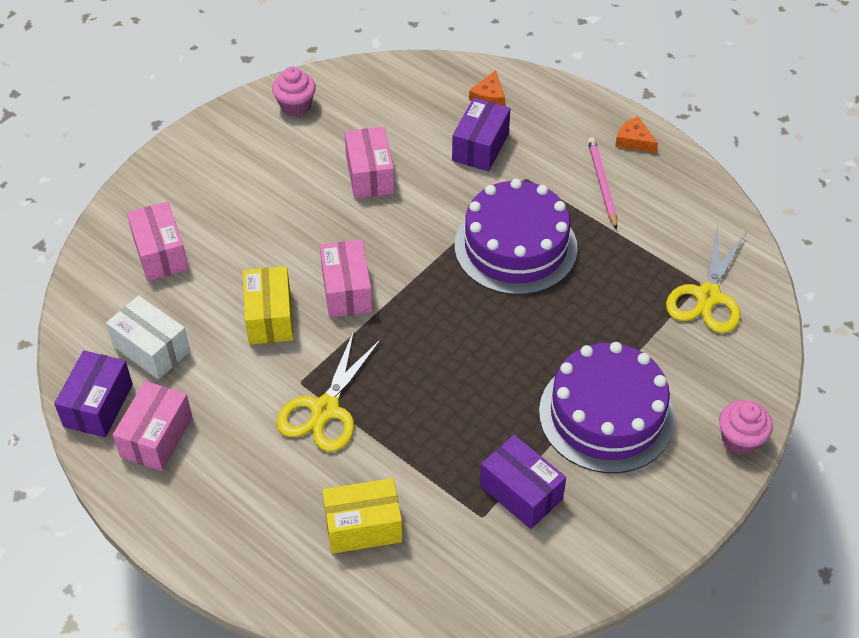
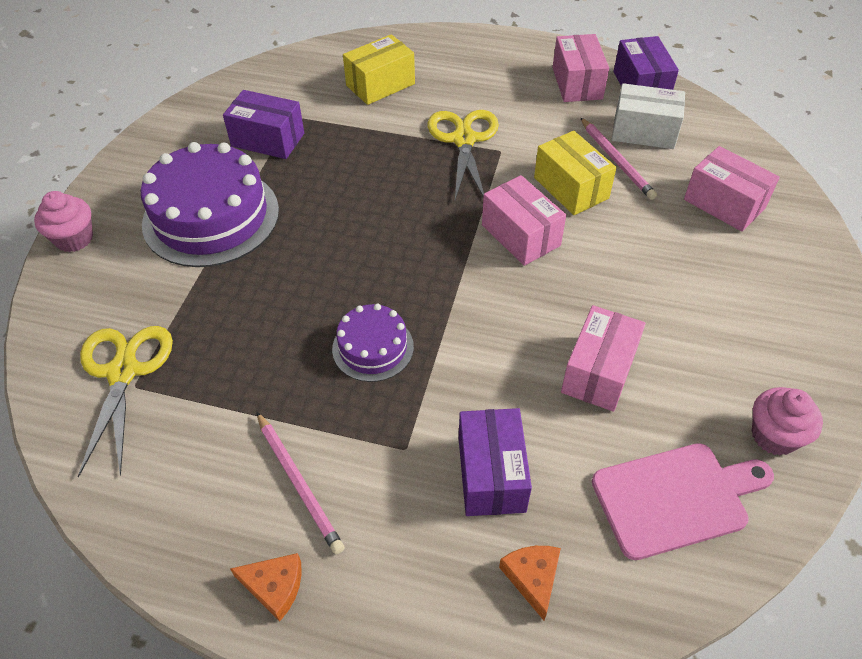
camera: 155 degrees right, 0 degrees up
(206, 328) = (616, 160): none -> pink pencil
(370, 175) = (598, 372): pink box -> pink box turned 60 degrees clockwise
(382, 100) = (675, 498): none -> pink cutting board
(515, 246) = (373, 347): purple cake -> purple cake, size x0.53

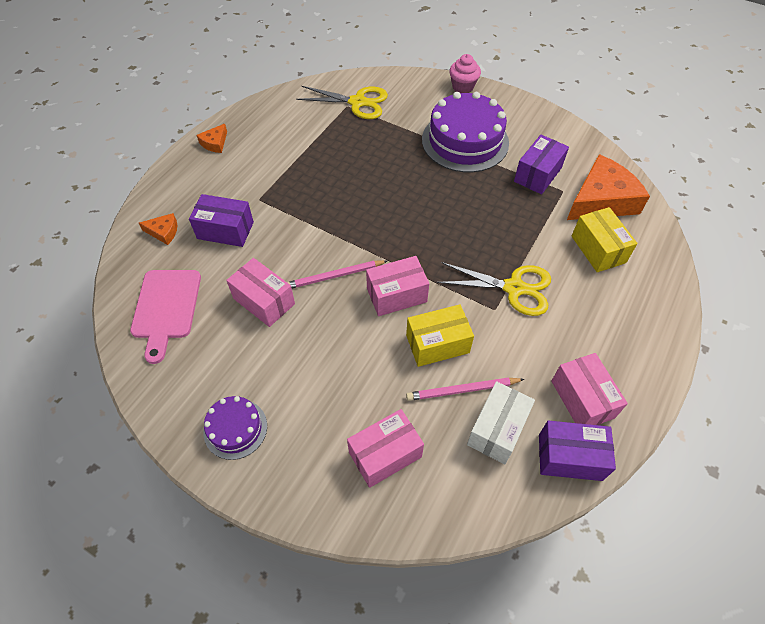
camera: 105 degrees right, 5 degrees up
(299, 483) = (261, 157): pink pencil -> pink pencil (334, 276)
(301, 86) = (601, 200): none -> orange cheese
(373, 347) = (331, 198): purple cake -> purple cake (235, 429)
(577, 83) = (582, 399): pink box -> pink box turned 60 degrees clockwise
(774, 436) = (173, 379): pink cupcake -> none

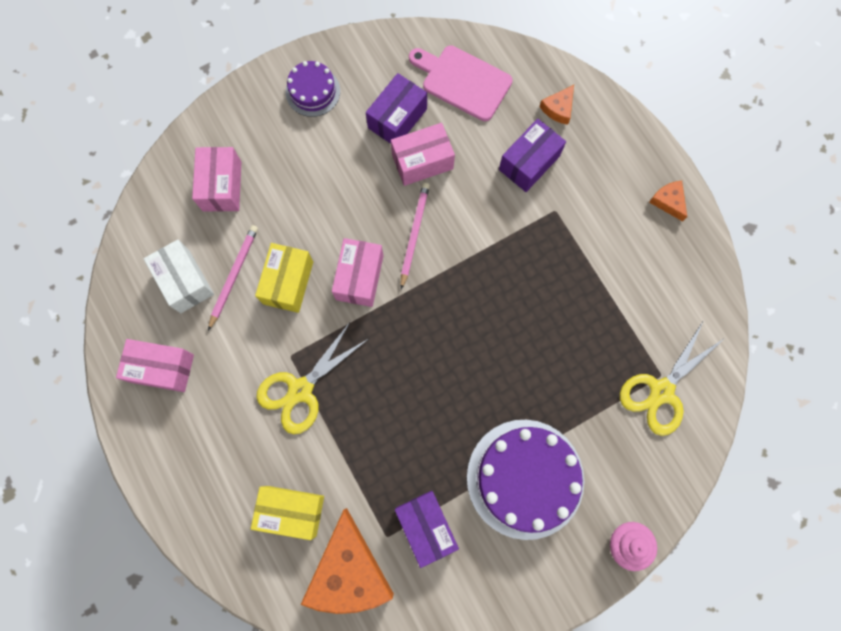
camera: 120 degrees right, 20 degrees up
(570, 457) = (127, 321): purple box -> purple box (397, 118)

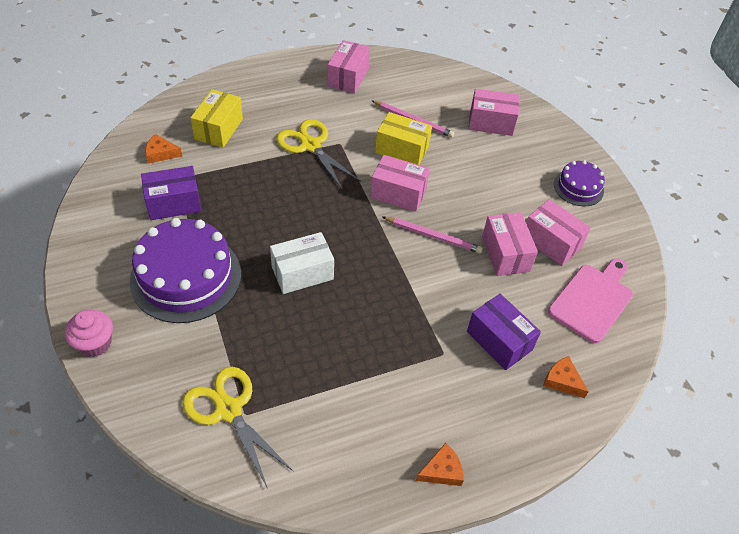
camera: 95 degrees right, 25 degrees down
(185, 281) = (413, 95): white box -> white box (302, 273)
(348, 571) = (161, 153): orange cheese -> orange cheese, size x0.45
(397, 118) = (551, 242): purple box -> pink box

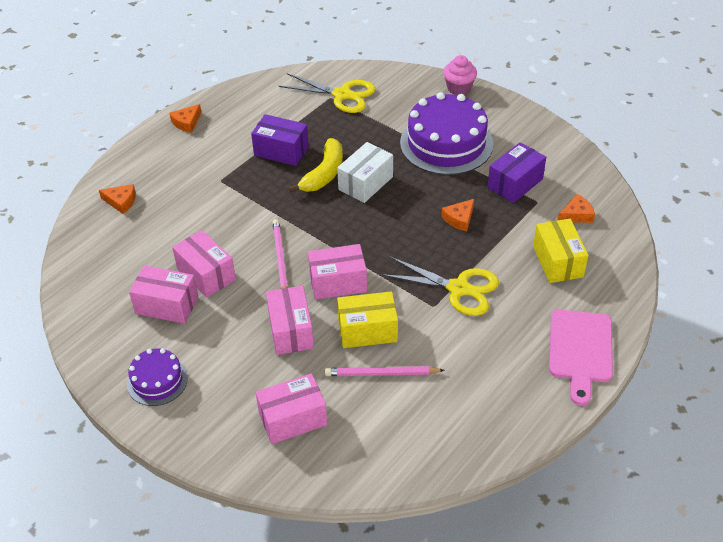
camera: 155 degrees right, 5 degrees down
(254, 196) = (459, 219): none -> orange cheese
(333, 305) = (324, 174): none -> yellow banana
(348, 77) = (499, 395): pink box -> pink box (291, 331)
(433, 236) = (280, 259): pink pencil -> pink pencil turned 90 degrees clockwise
(499, 340) = (181, 206): purple box -> purple box (281, 151)
(592, 300) = (111, 270): pink cutting board -> pink cutting board (580, 350)

